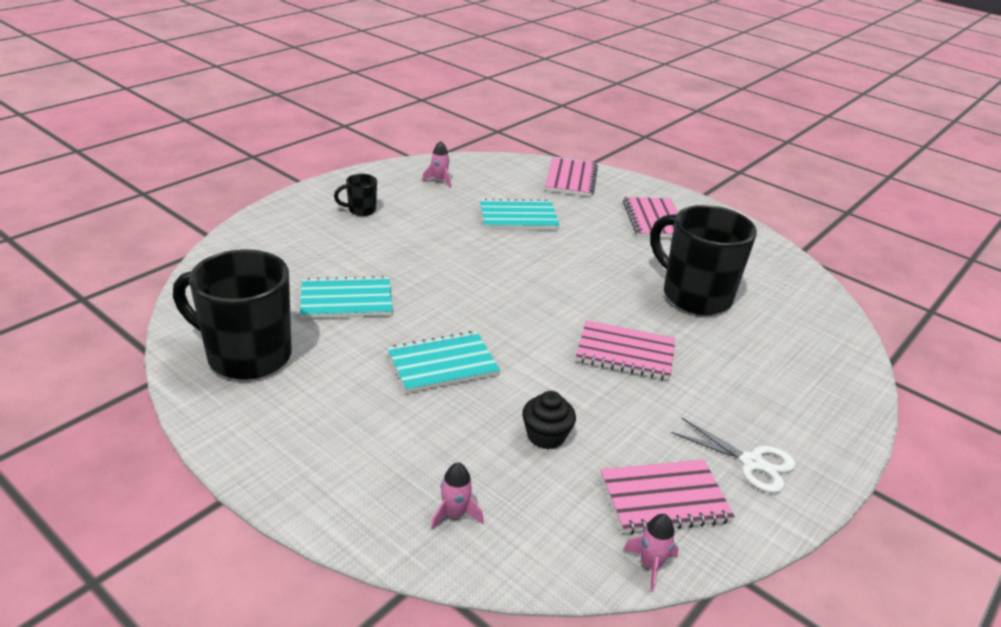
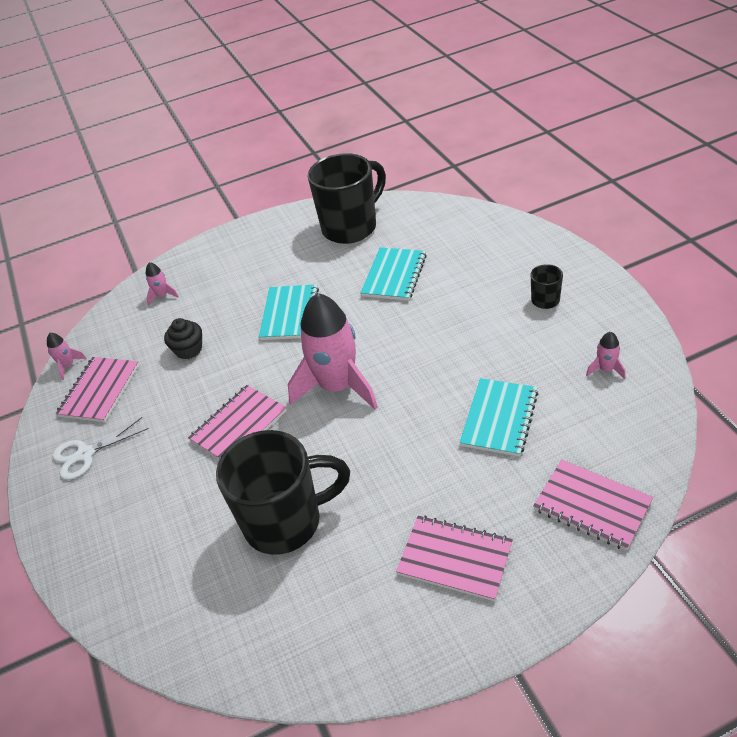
camera: 125 degrees right, 10 degrees up
(534, 302) = (337, 386): none -> pink rocket

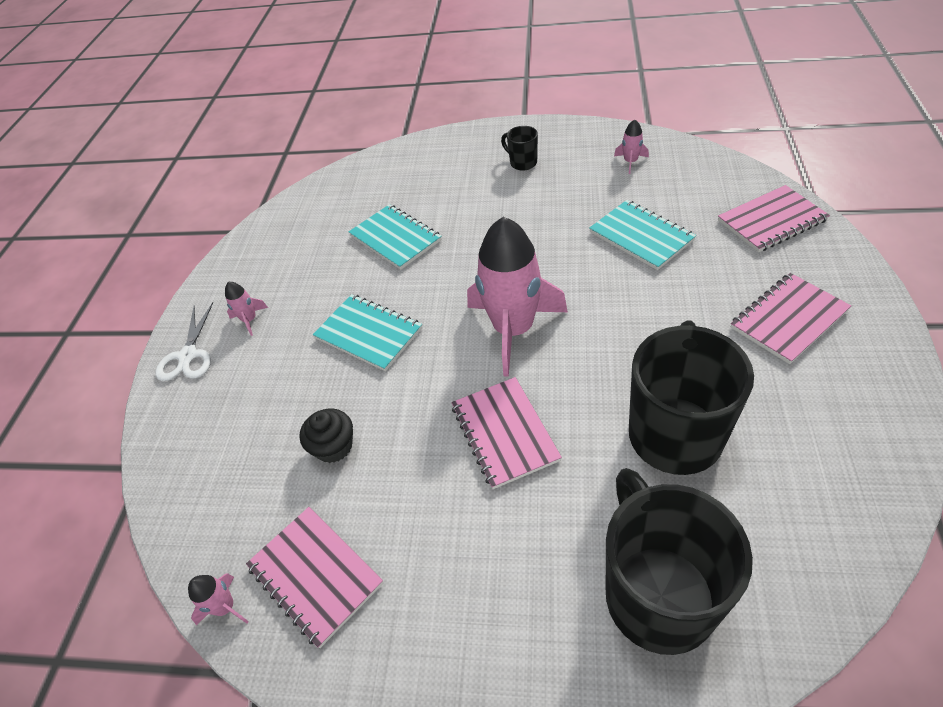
camera: 60 degrees left, 5 degrees up
(85, 454) = (423, 627): white scissors -> white scissors (188, 356)
(162, 296) = (206, 447): pink rocket -> pink rocket (250, 320)
(351, 227) = (289, 244): black mug -> black mug (657, 593)

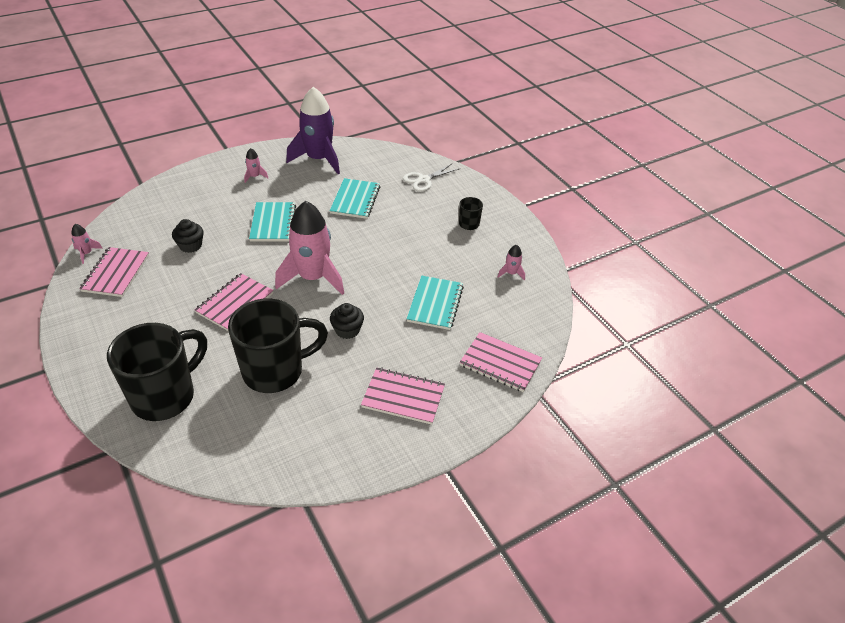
camera: 45 degrees right, 5 degrees down
(188, 356) = (217, 168): white scissors -> white scissors (424, 180)
(281, 244) = (318, 159): none -> purple rocket
(638, 330) = (347, 330): none -> black cupcake

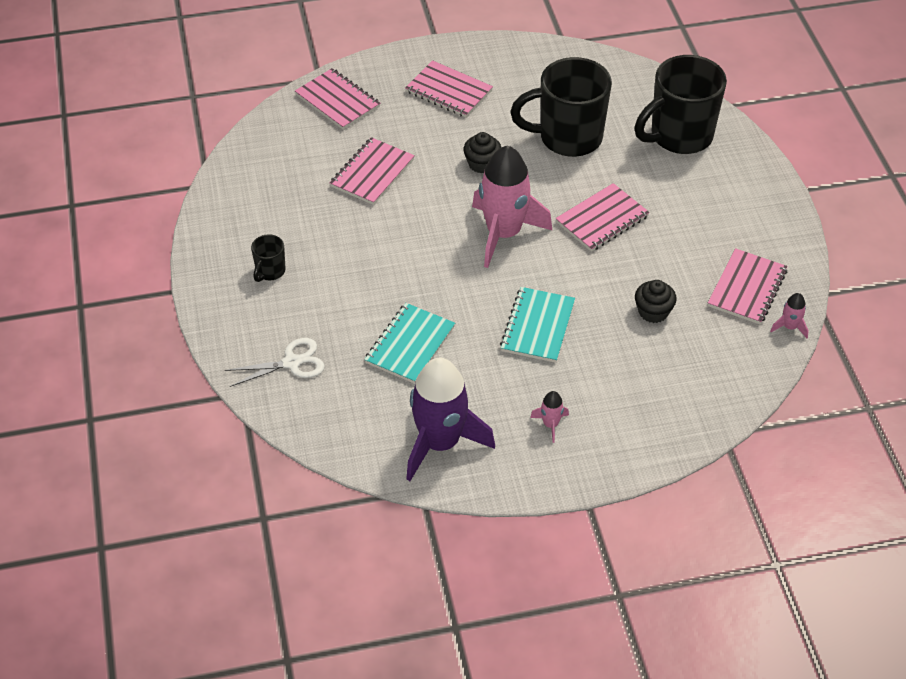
camera: 160 degrees left, 5 degrees up
(435, 304) = (372, 173): turquoise notebook -> pink notebook
(511, 273) = (261, 191): pink rocket -> none

